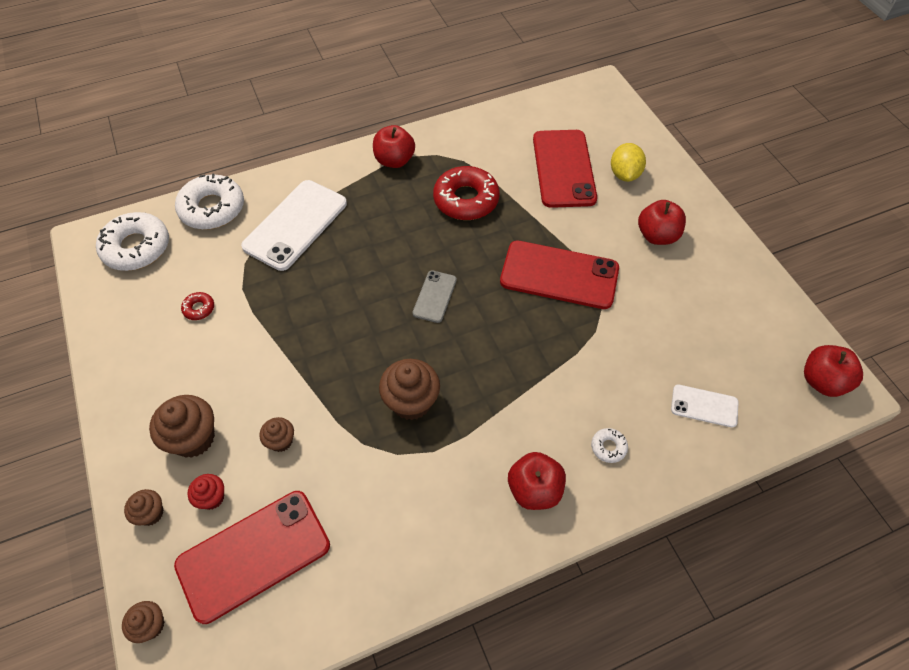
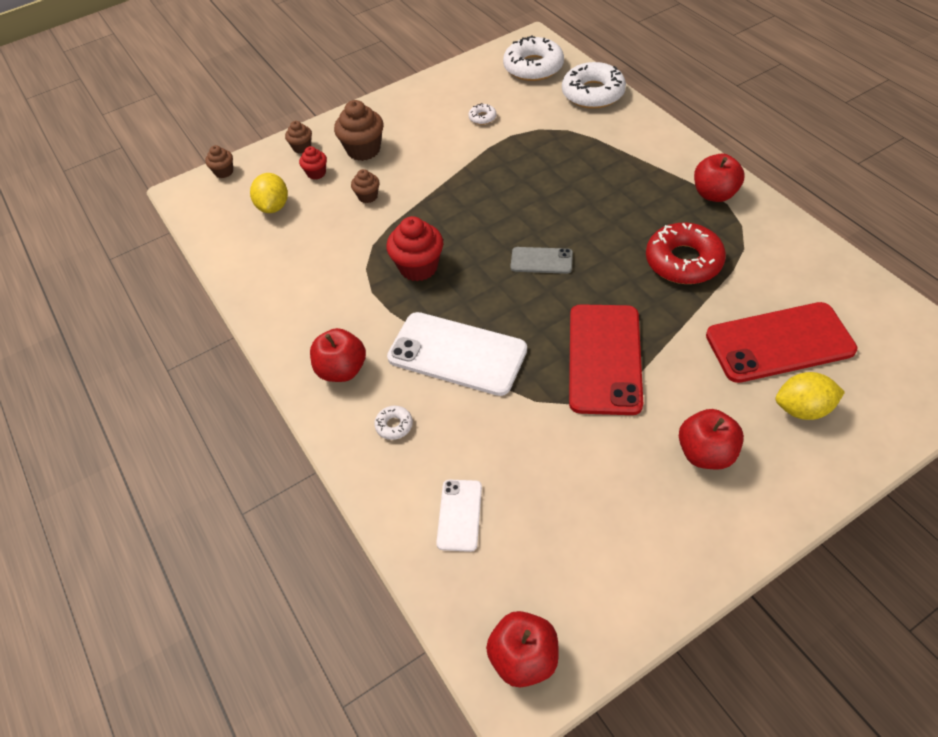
camera: 85 degrees right, 5 degrees down
(199, 308) = (482, 118): red donut -> white donut
(253, 555) = (273, 206): red phone -> yellow lemon
(295, 225) = (595, 147): white phone -> white phone (457, 354)
(411, 402) = (418, 267): brown cupcake -> red cupcake

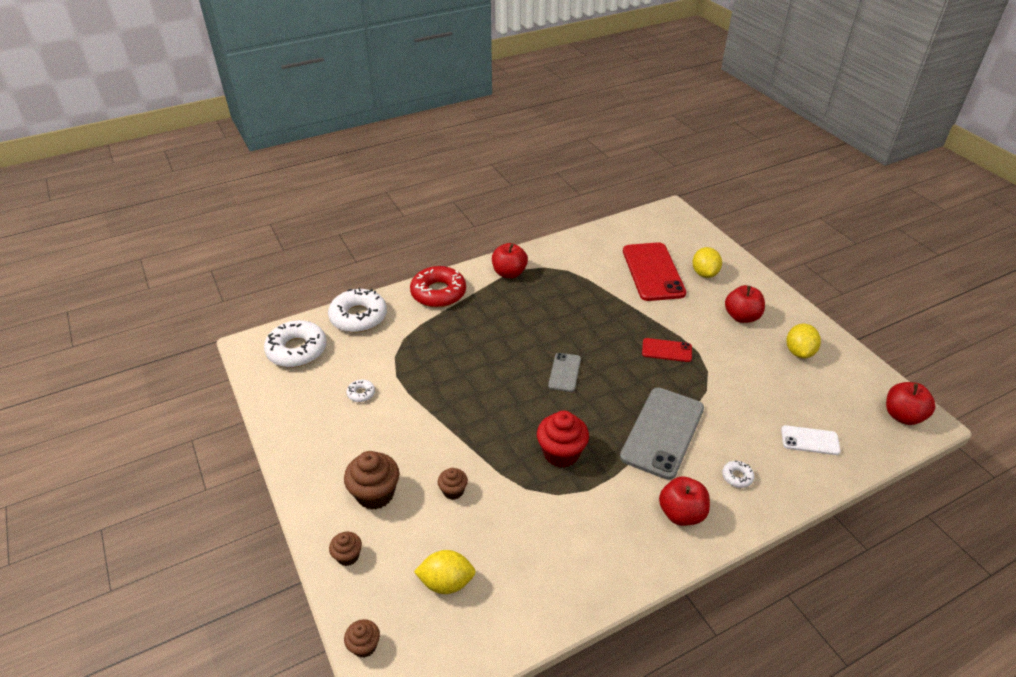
camera: 90 degrees left, 10 degrees down
(316, 173) = (400, 540): red cupcake -> none
(457, 354) = (662, 432): white phone -> grey phone
(604, 358) = (666, 350): red phone -> red phone, size x0.51
(641, 526) = (799, 352): none -> yellow lemon
(683, 261) = (576, 299): red donut -> red donut (438, 293)

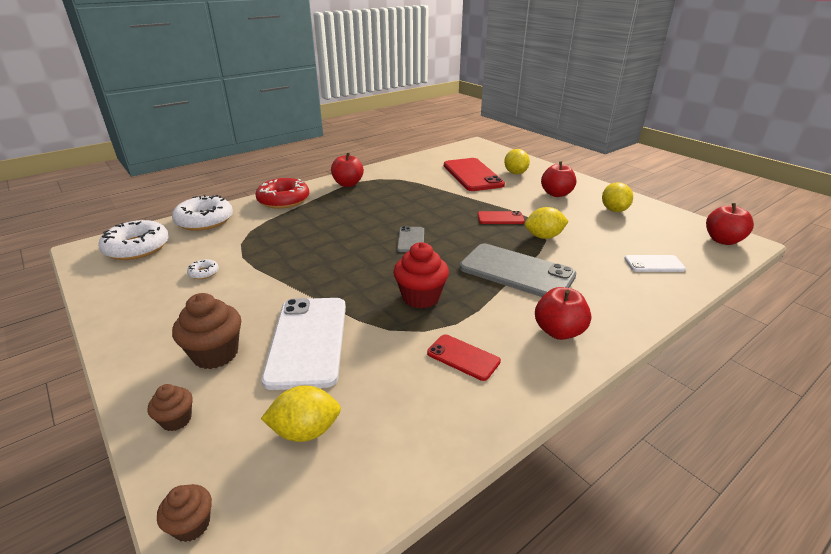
camera: 10 degrees left, 10 degrees down
(453, 491) = (308, 341): brown cupcake -> white phone
(586, 529) = (463, 357): none -> red phone
(662, 432) = (516, 272): grey phone -> grey phone turned 75 degrees counterclockwise
(706, 385) = (544, 237): none -> yellow lemon
(737, 477) = (601, 296): white donut -> none

